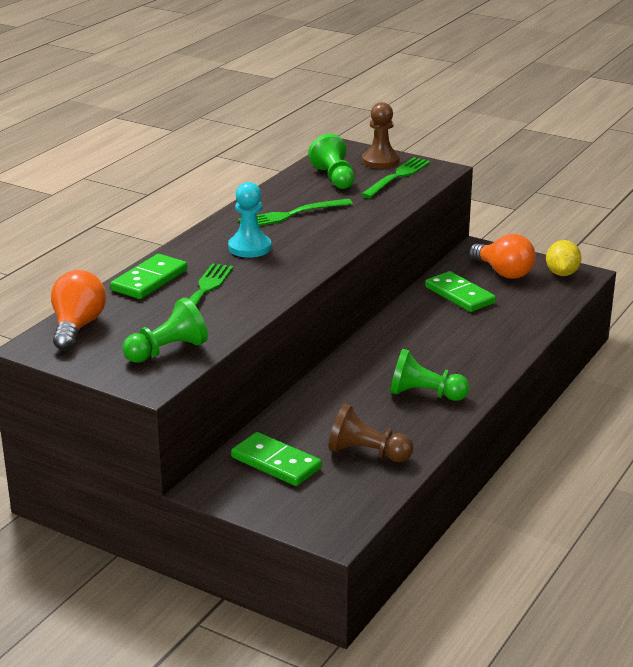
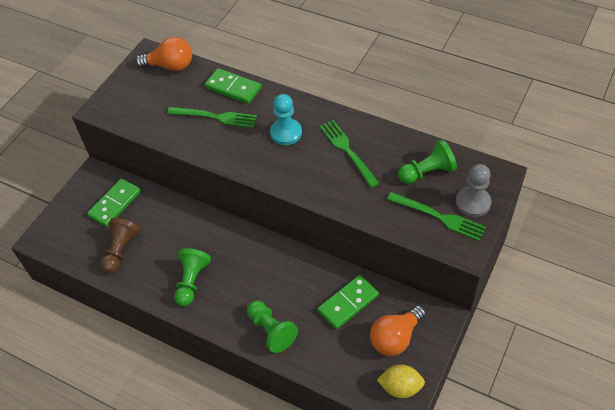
camera: 90 degrees right, 25 degrees up
(167, 351) = (137, 111): green pawn -> green pawn (271, 330)
(380, 161) = (473, 203): brown pawn -> grey pawn

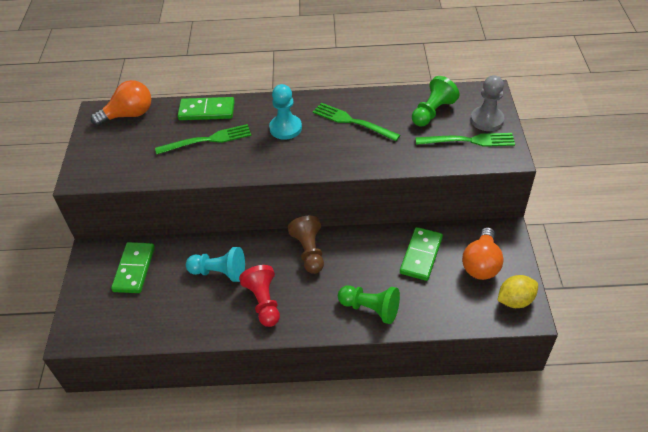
camera: 30 degrees left, 5 degrees down
(121, 250) = (170, 307): brown pawn -> brown pawn (309, 252)
(175, 238) = (219, 272): none -> turquoise pawn
(192, 281) = (264, 302): green pawn -> red pawn

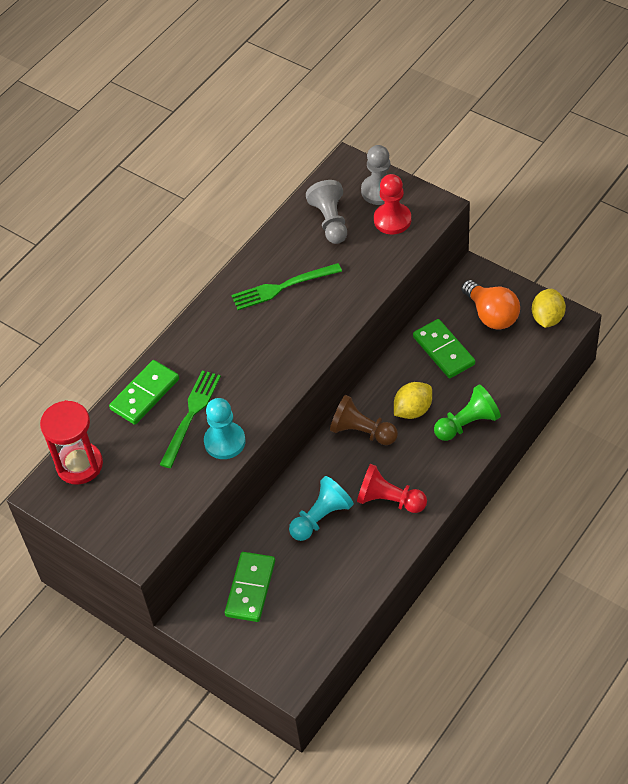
camera: 50 degrees left, 5 degrees up
(129, 115) = (79, 465): orange light bulb -> red hourglass
(134, 269) = (250, 588): green domino -> green domino turned 60 degrees clockwise
(285, 128) = (238, 343): turquoise pawn -> turquoise pawn (225, 442)
(353, 269) = (413, 410): none -> yellow lemon
(432, 112) = (330, 221): green pawn -> grey pawn
(469, 140) = (392, 220): green fork -> red pawn

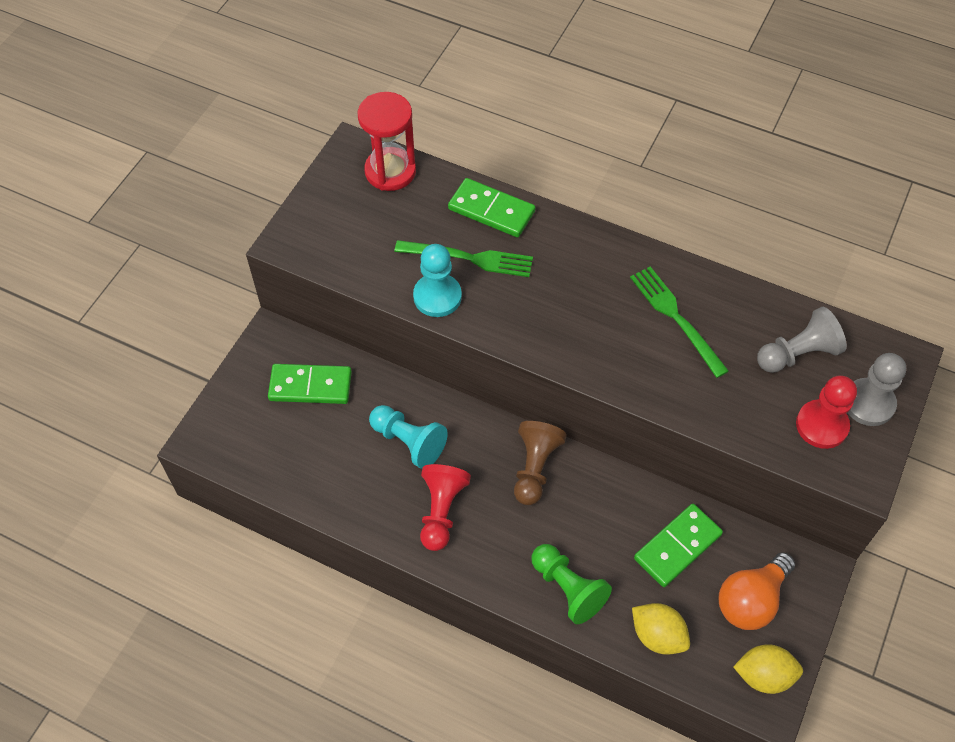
camera: 75 degrees right, 5 degrees up
(413, 410) = (577, 521): yellow lemon -> yellow lemon (657, 635)

